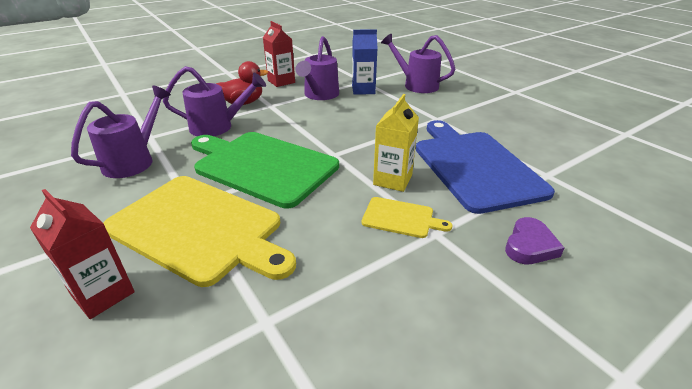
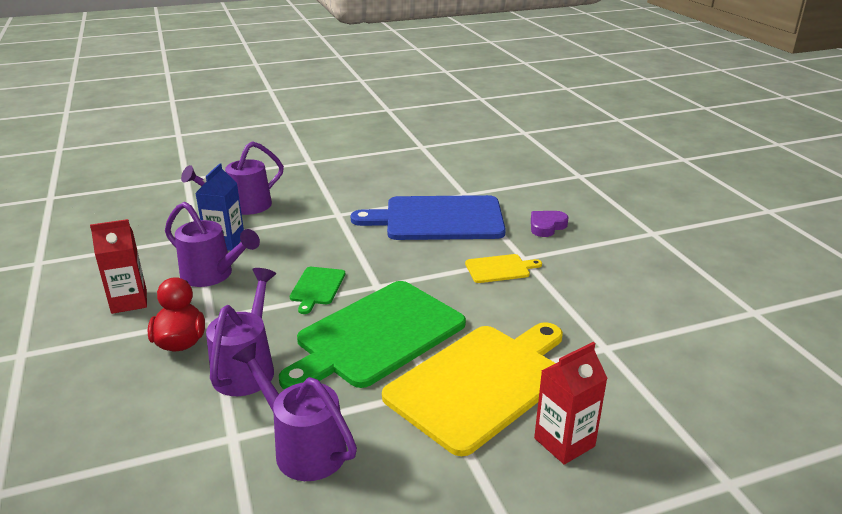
camera: 75 degrees left, 5 degrees down
(320, 131) = (317, 287): none -> green cutting board
(392, 180) = (442, 261): yellow carton -> none
(401, 218) = (500, 269): yellow cutting board -> yellow cutting board turned 45 degrees clockwise
(529, 246) = (546, 226): purple heart -> purple heart turned 90 degrees counterclockwise

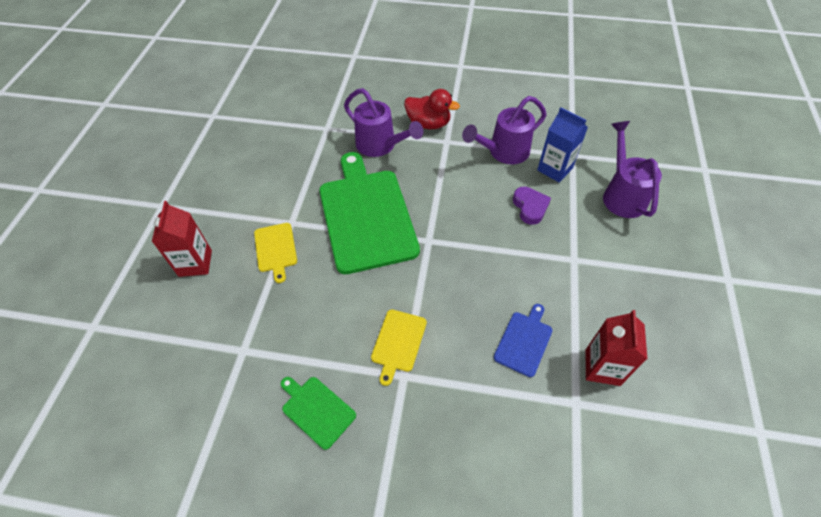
camera: 120 degrees right, 25 degrees up
(129, 301) = (492, 109): red carton -> red carton (602, 367)
(303, 447) = (296, 151): purple watering can -> none
(317, 287) = (450, 203): green cutting board -> green cutting board (316, 410)
(438, 219) = (524, 341): blue cutting board -> blue cutting board, size x0.45
(481, 383) = (275, 249): yellow cutting board -> yellow cutting board, size x0.45
(546, 226) = (452, 445): purple heart -> purple heart (530, 207)

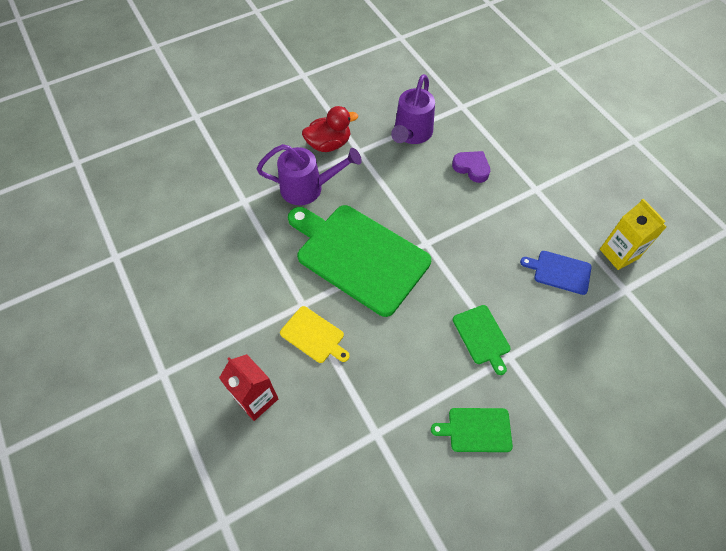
camera: 40 degrees left, 5 degrees up
(398, 343) = (482, 337): yellow cutting board -> green cutting board
(524, 341) = (559, 272): blue cutting board -> blue cutting board turned 60 degrees counterclockwise
(555, 169) = (460, 126): blue carton -> none
(602, 367) = (619, 254): red carton -> yellow carton
(622, 195) = (522, 118): purple watering can -> none

